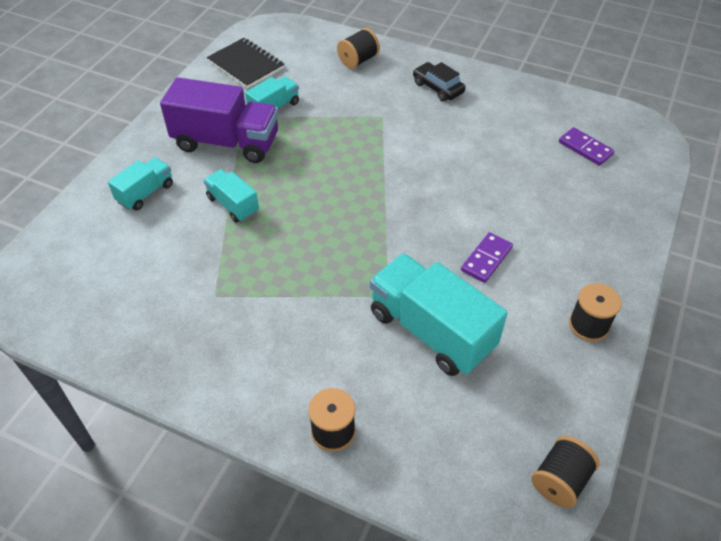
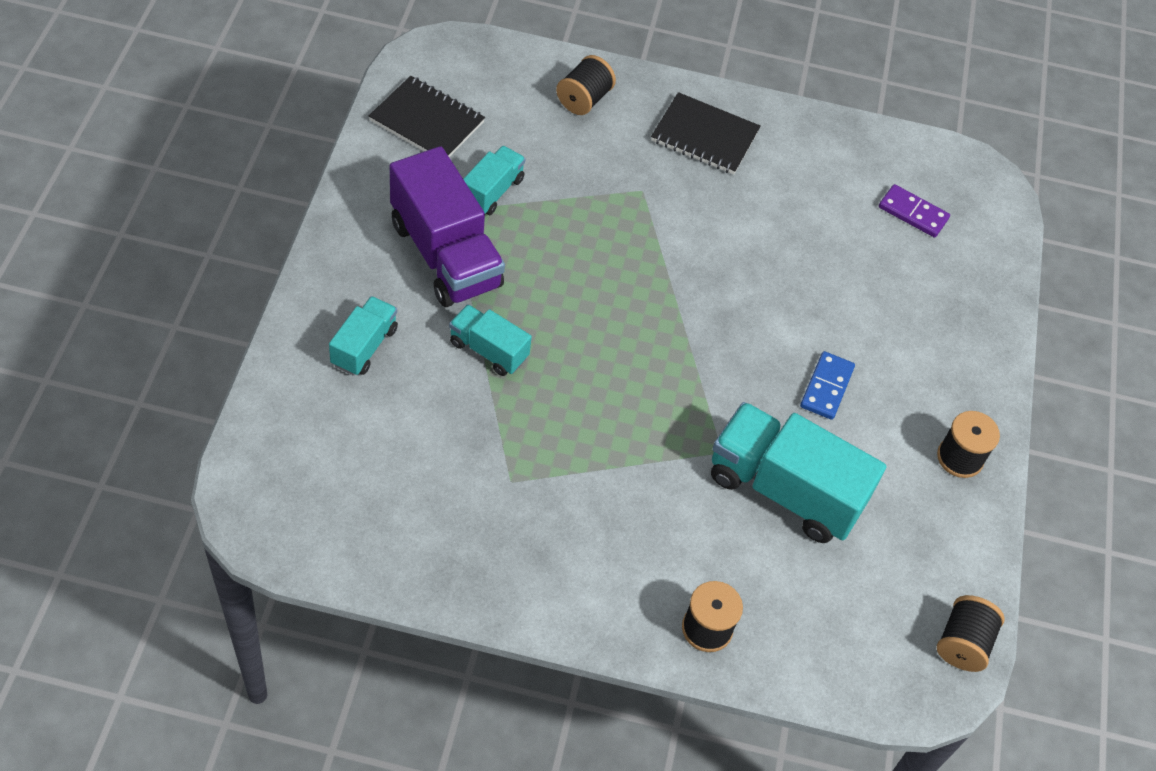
camera: 20 degrees left, 5 degrees up
(226, 142) = (445, 255): purple truck -> purple truck turned 60 degrees clockwise
(438, 88) = (704, 136): black car -> black notebook
(486, 259) = (826, 387): purple domino -> blue domino

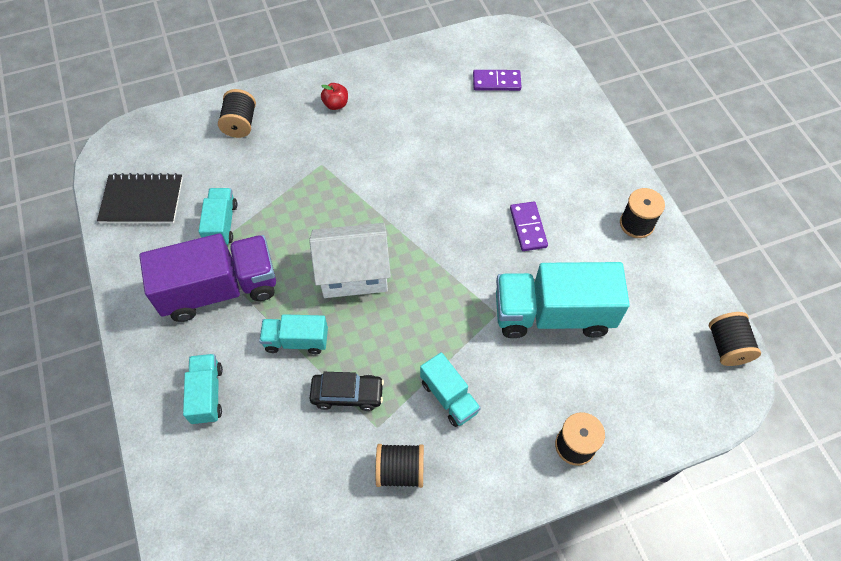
camera: 25 degrees left, 5 degrees up
(445, 255) = (219, 289): purple truck -> purple truck turned 45 degrees counterclockwise
(503, 432) = (347, 394): none -> black car
(505, 535) = (400, 470): none -> black spool
(596, 321) = (354, 273): none -> white house
(607, 499) = (449, 397): none -> turquoise truck
(704, 136) = (336, 104): black notebook -> red apple
(826, 387) = (528, 227): blue domino -> purple domino

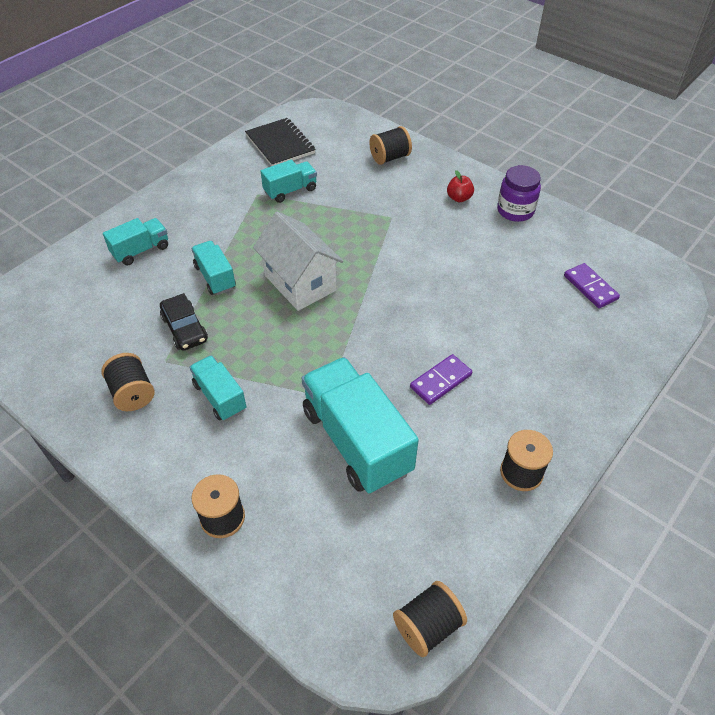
camera: 60 degrees right, 10 degrees down
(219, 289) = (233, 216): purple truck -> none
(381, 77) = (515, 211): none -> purple jar
(449, 397) = (220, 397): turquoise truck -> turquoise truck turned 120 degrees clockwise

